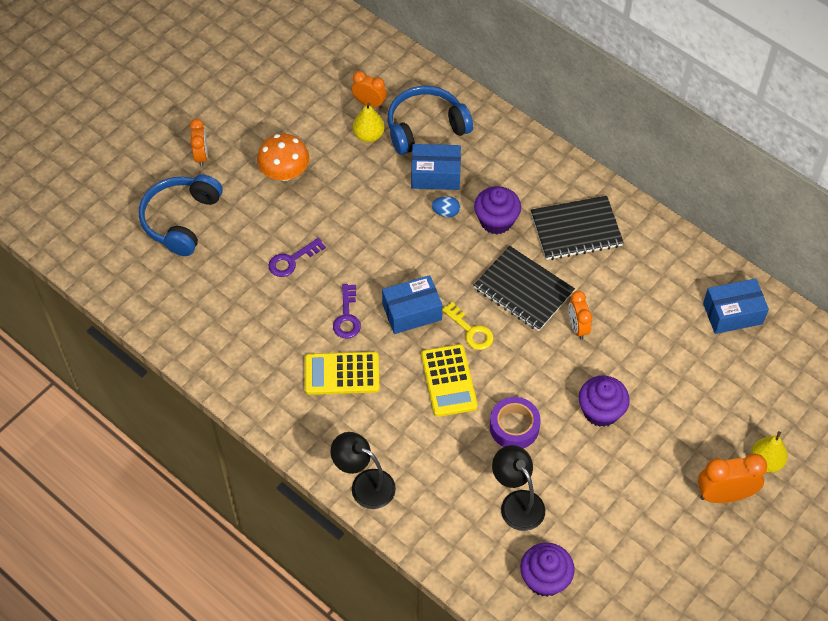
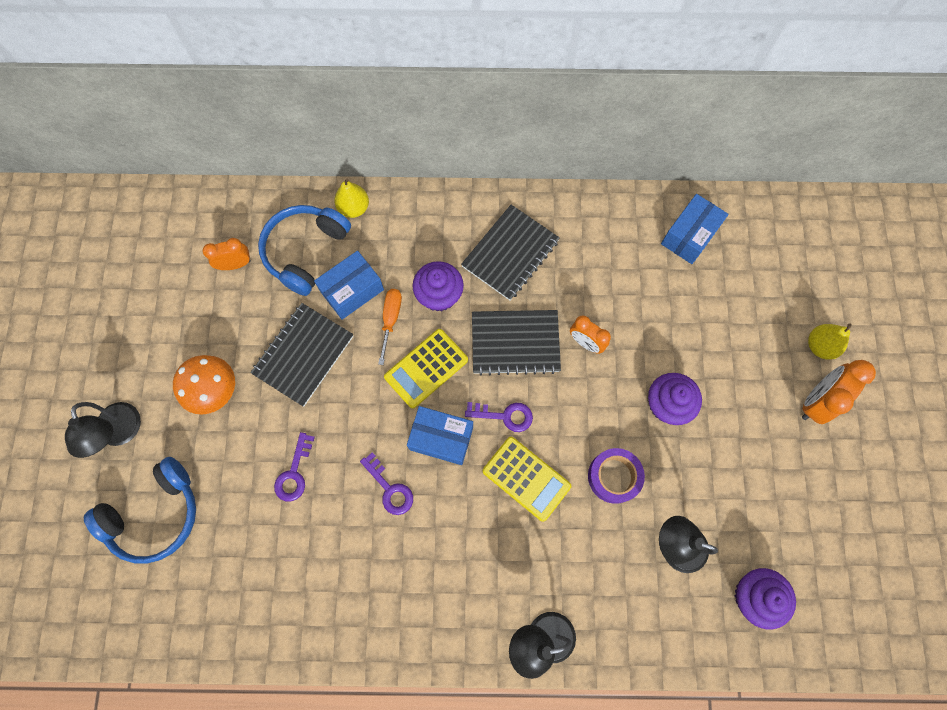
camera: 40 degrees left, 15 degrees up
(181, 220) = (155, 514): blue headphones -> blue headphones turned 105 degrees counterclockwise
(201, 156) = (120, 433): orange clock -> black lamp
(342, 373) = (431, 548): yellow calculator -> yellow calculator (426, 368)
(364, 192) = (303, 355): none -> black notebook
(368, 135) = (261, 296): yellow pear -> yellow pear (354, 208)
(412, 312) = (441, 438): blue box -> blue box turned 75 degrees clockwise
(446, 212) = (391, 320): blue egg -> orange screwdriver
(471, 331) = (505, 416): yellow key -> purple key

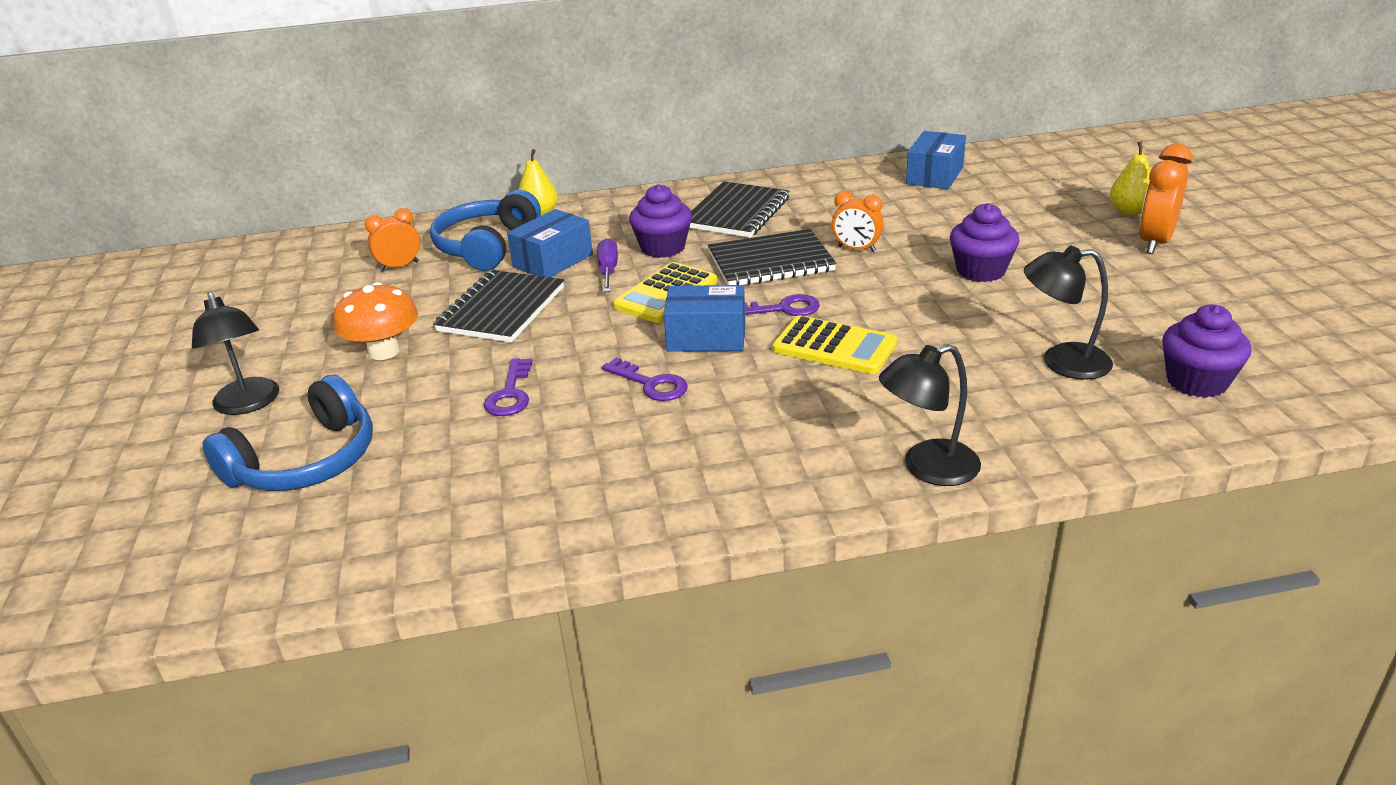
camera: 10 degrees left, 40 degrees down
(391, 320) = (608, 271): orange screwdriver -> purple screwdriver
(614, 476) = (948, 327): purple tape -> none

